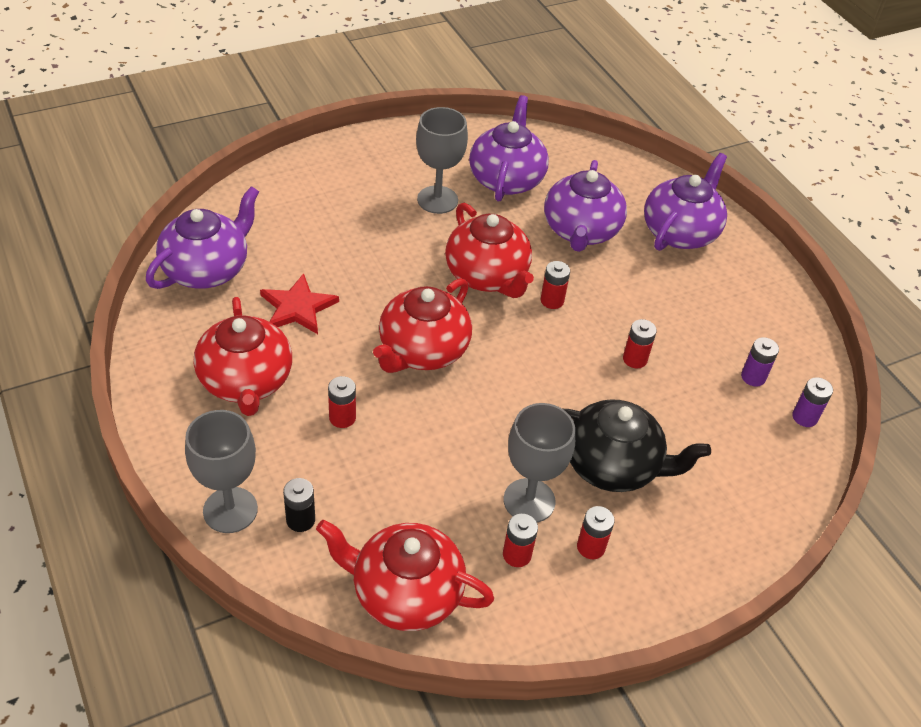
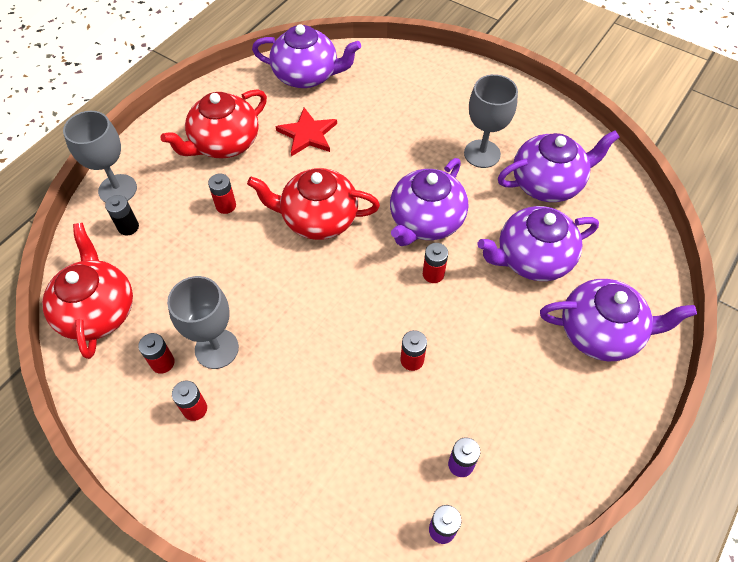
camera: 65 degrees right, 10 degrees up
(487, 276) = (426, 221): red teapot -> purple teapot
(613, 465) = (285, 391): black teapot -> none

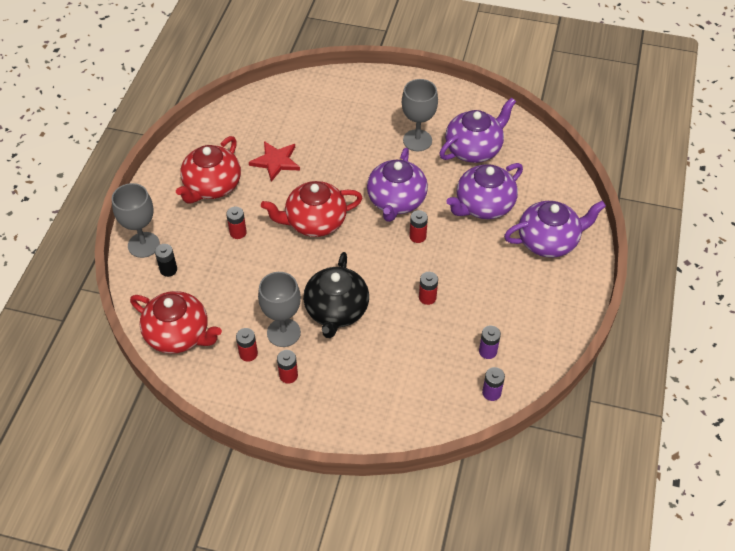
camera: 20 degrees left, 5 degrees down
(98, 311) = (179, 335): red teapot -> red teapot turned 150 degrees clockwise
(292, 341) = (336, 311): none -> black teapot
(307, 75) = (252, 115): purple teapot -> none

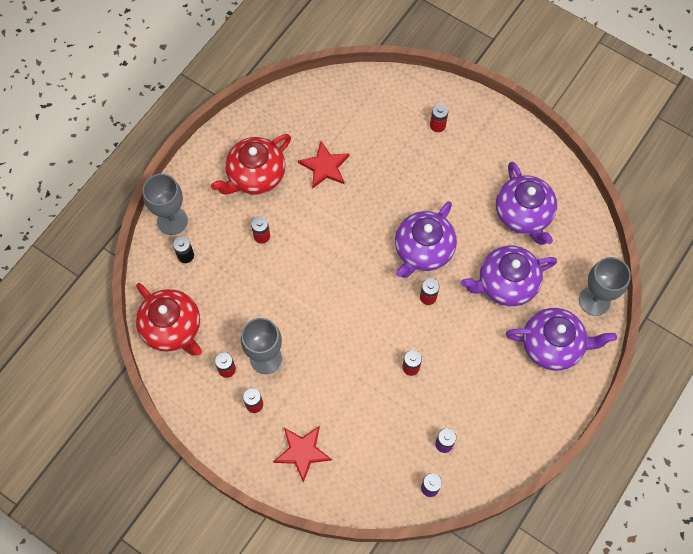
camera: 20 degrees right, 15 degrees up
(315, 222) = (337, 248): red teapot -> none
(336, 311) = (321, 352): black teapot -> none
(354, 402) = (302, 452): none -> red star
(366, 103) = (437, 125): none -> red battery
(417, 140) = (471, 186): grey goblet -> grey goblet (594, 300)
(474, 149) = (523, 214): purple teapot -> purple teapot turned 90 degrees clockwise

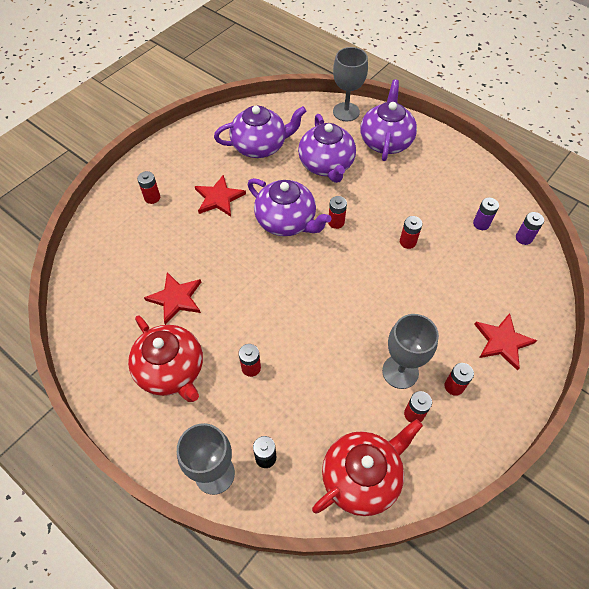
camera: 85 degrees left, 10 degrees down
(445, 184) = (219, 198): none -> red star

